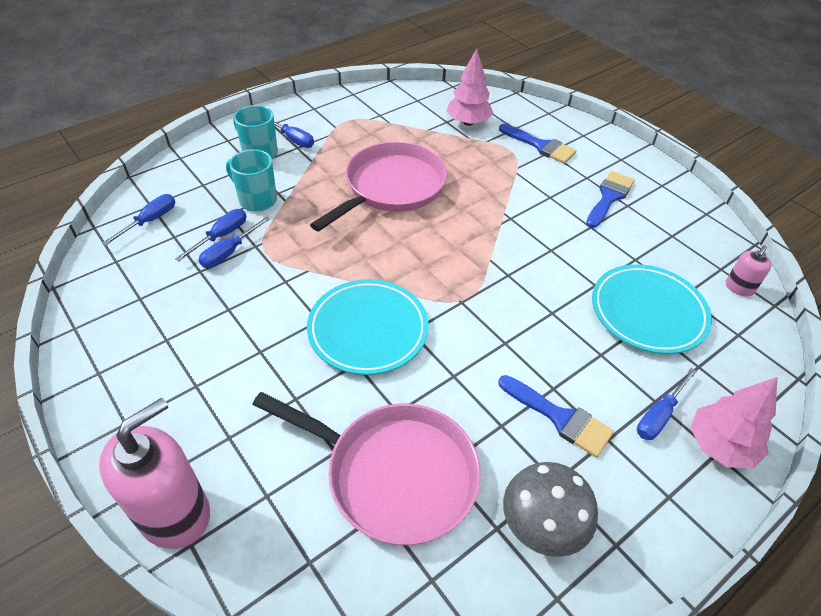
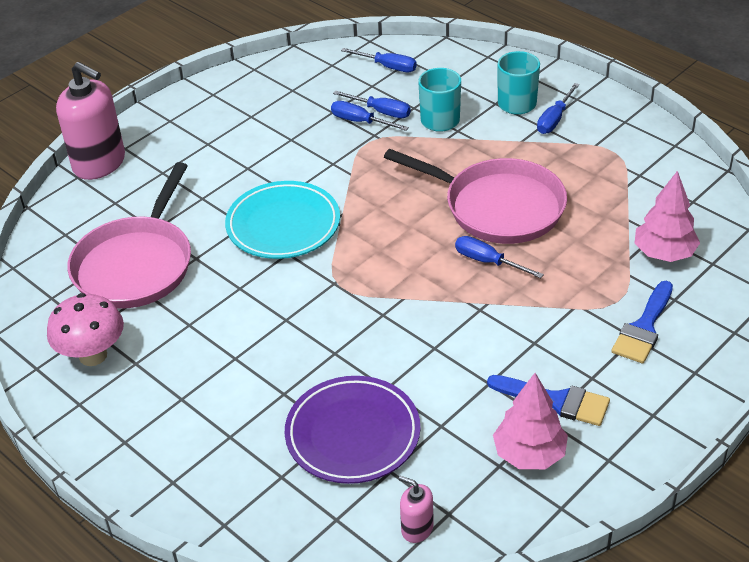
camera: 85 degrees right, 5 degrees down
(541, 527) = (93, 355): grey mushroom -> pink mushroom
(560, 418) = (201, 363): blue brush -> none
(648, 312) = (353, 434): turquoise plate -> purple plate
(659, 415) = (212, 438): blue screwdriver -> blue screwdriver (488, 262)
(720, 446) = (181, 485): pink tree -> pink tree (529, 454)

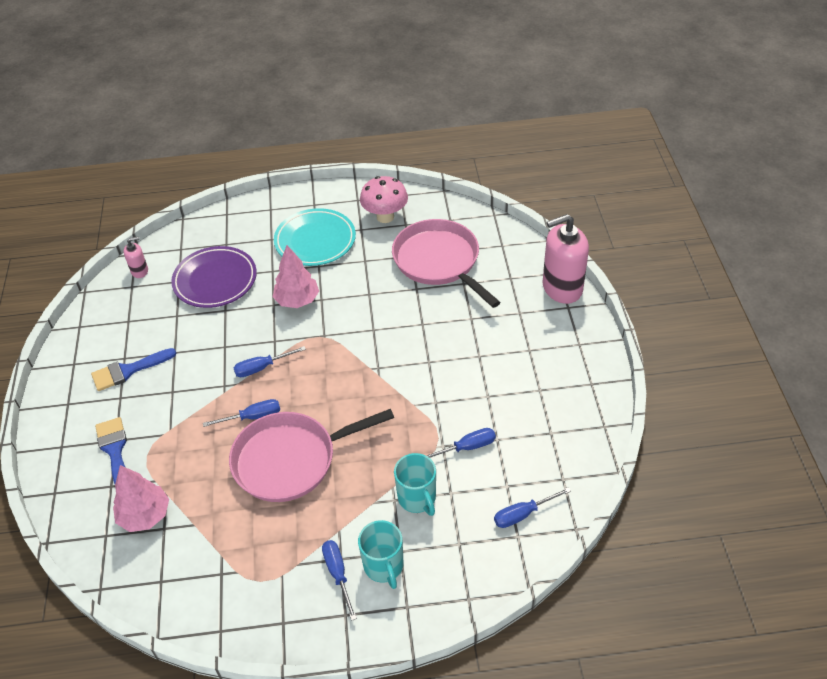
camera: 130 degrees right, 5 degrees up
(283, 225) = (400, 341): turquoise plate -> turquoise plate (315, 241)
(381, 111) = (466, 468): blue screwdriver -> blue screwdriver (262, 368)
(529, 454) = (117, 336): pink tree -> pink tree (297, 300)

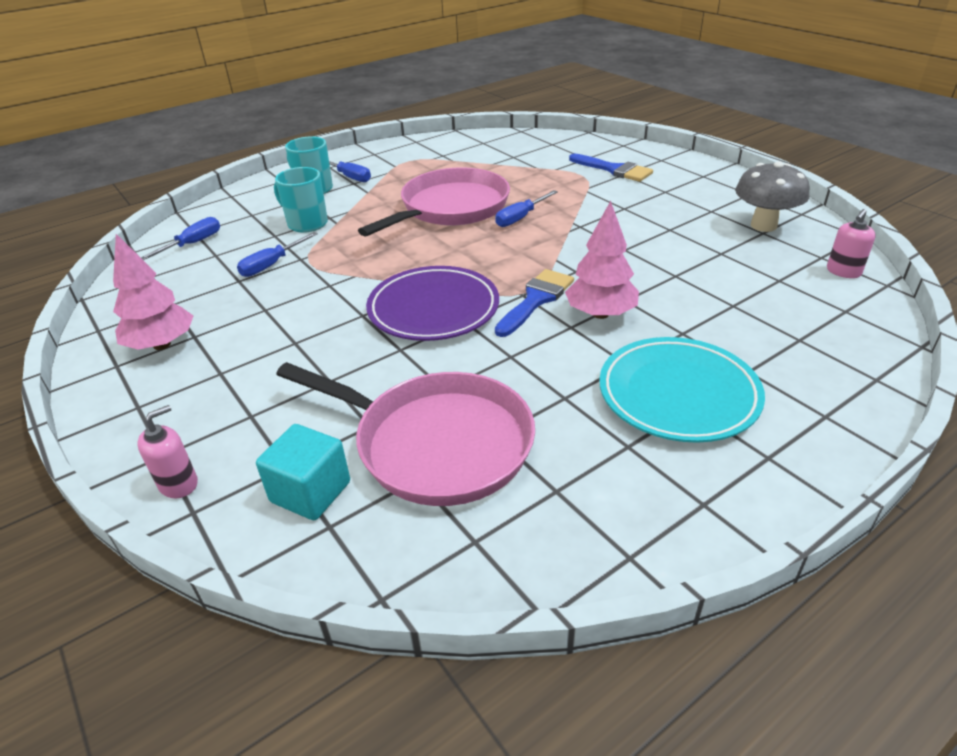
camera: 150 degrees right, 10 degrees down
(118, 326) = (763, 225): none -> grey mushroom
(128, 370) = (690, 205): blue brush -> blue brush (536, 300)
(145, 516) = (536, 156): pink tree -> pink tree (162, 345)
(215, 280) = (737, 296): purple plate -> purple plate (433, 309)
(262, 368) = (559, 248): blue screwdriver -> none
(385, 217) = (610, 489): pink mushroom -> none
(504, 261) = (310, 492): none -> turquoise cube
(562, 288) = (178, 484): pink soap dispenser -> pink soap dispenser, size x0.47

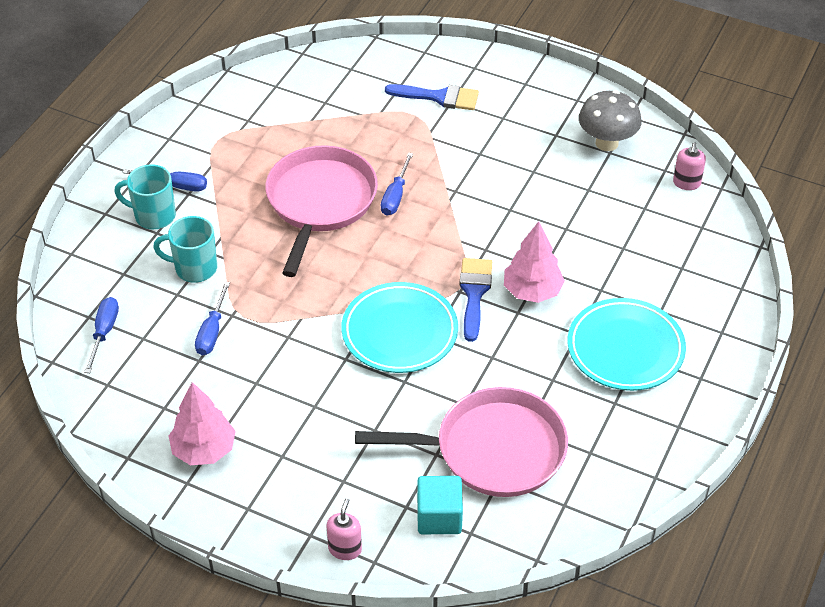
camera: 30 degrees left, 10 degrees up
(433, 309) = (399, 332): purple plate -> turquoise plate

